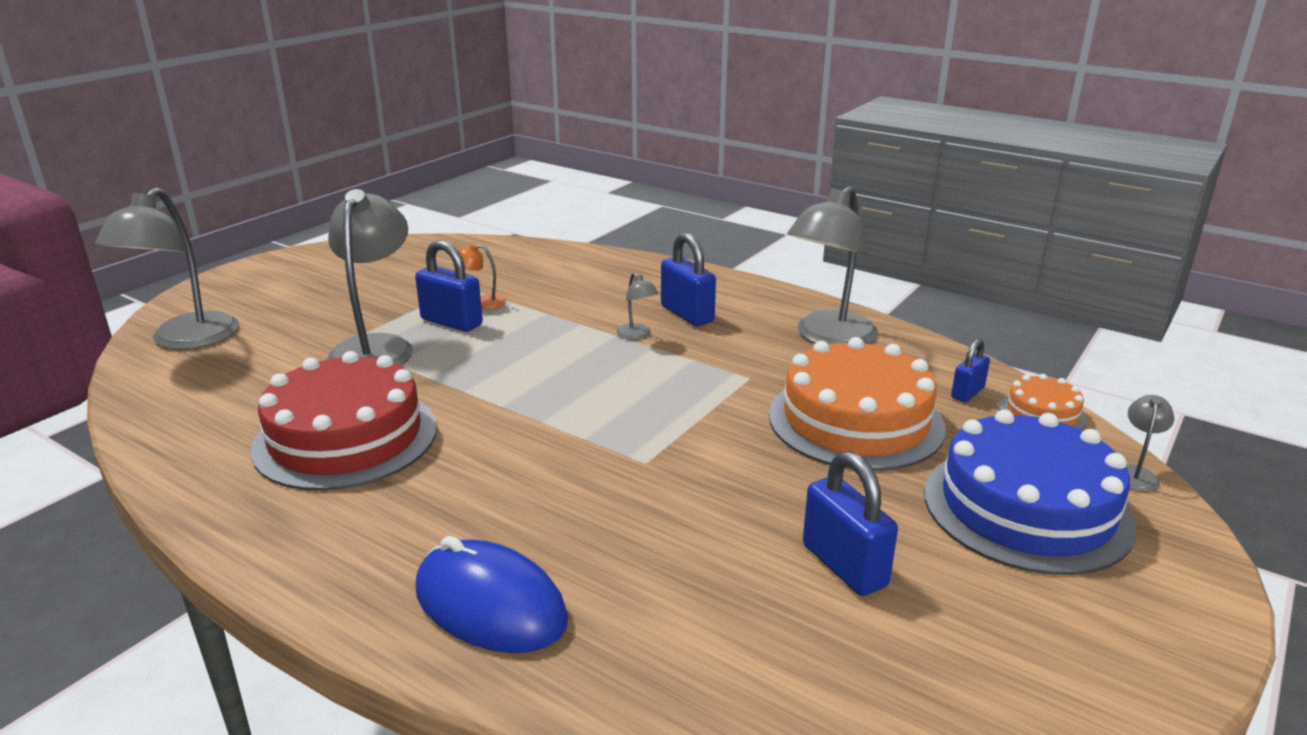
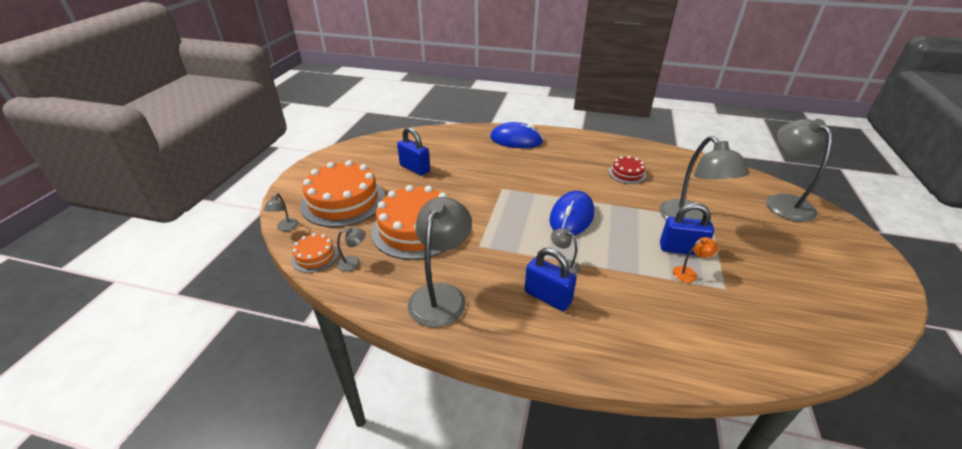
camera: 160 degrees right, 10 degrees up
(346, 437) = (627, 173): red cake -> red cake, size x0.48
(558, 386) = (571, 217): none -> blue mouse
(967, 393) = (354, 263): blue padlock -> grey lamp
(1026, 508) = (343, 201): blue cake -> orange cake

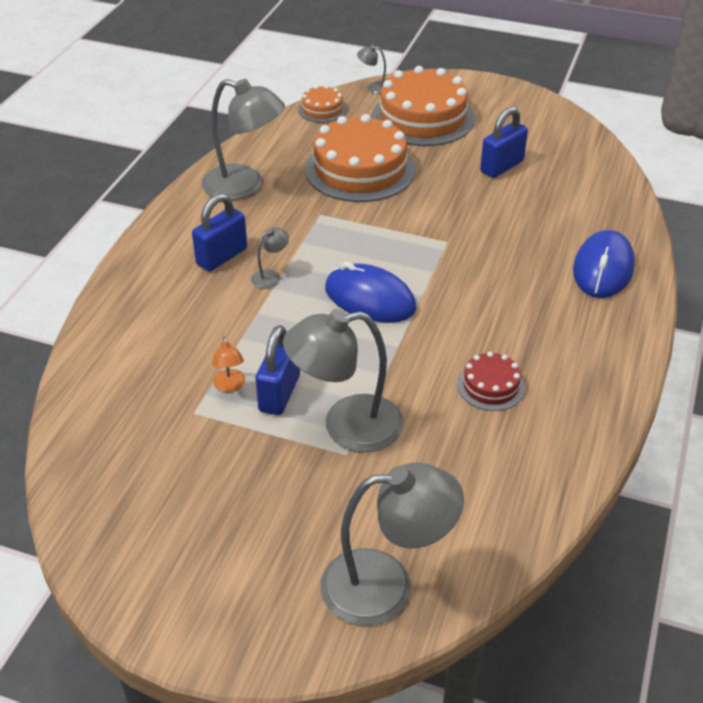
camera: 95 degrees right, 5 degrees up
(354, 263) = (307, 132): grey lamp -> none

